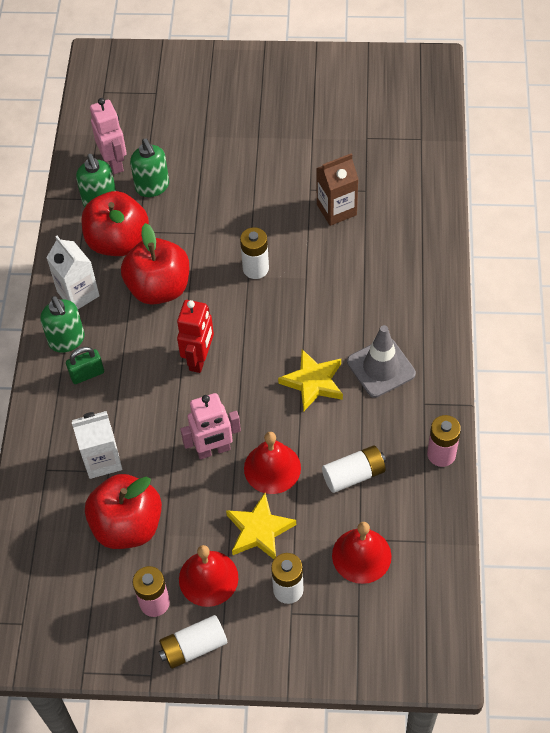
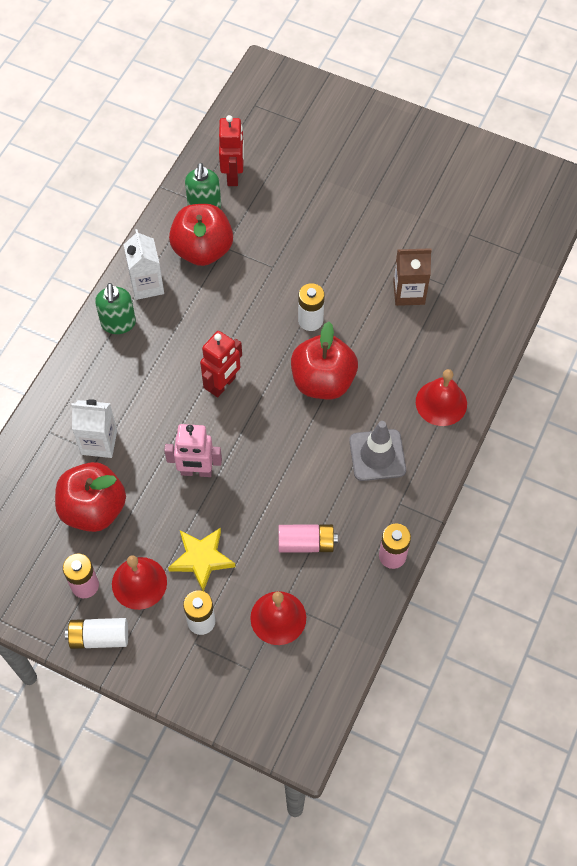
camera: 20 degrees right, 5 degrees up
(87, 374) = (121, 360): green padlock -> none
(114, 162) = (233, 175): pink robot -> red robot
(152, 187) = (256, 210): green soap dispenser -> none
(159, 288) = (218, 306): red apple -> red apple (323, 381)
(272, 468) = (239, 508): red bell -> red bell (441, 403)
(313, 382) = (311, 445): yellow star -> none
(354, 475) = (306, 543): white battery -> pink battery

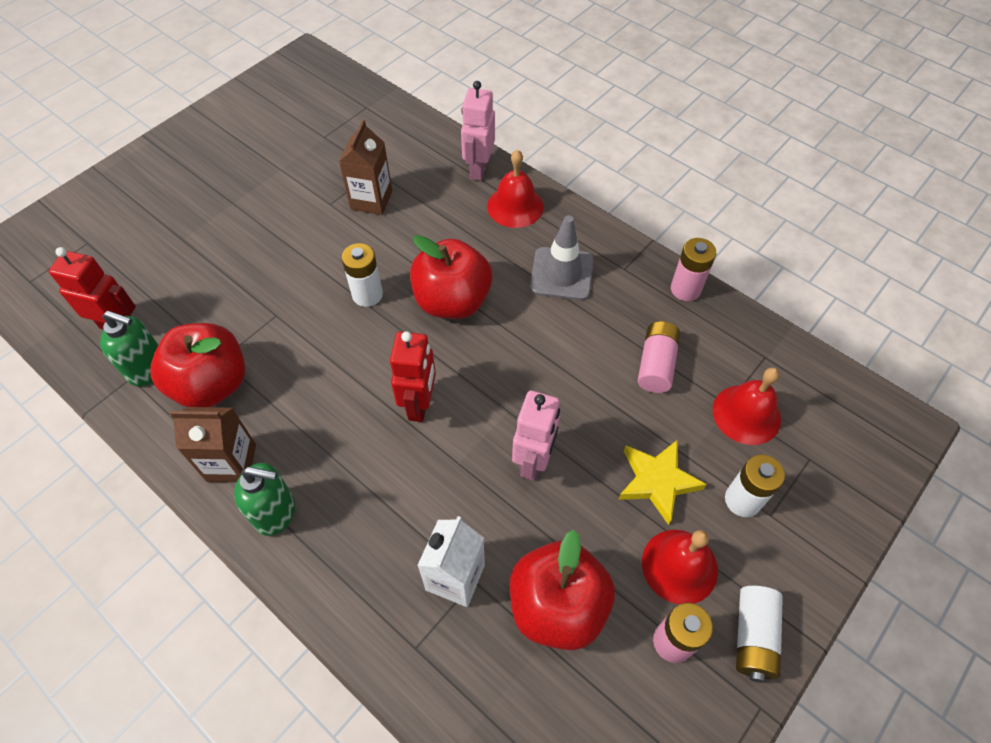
camera: 75 degrees left, 5 degrees down
(147, 285) = (231, 463): white carton -> brown carton
(222, 384) = (419, 404): red robot -> red robot turned 45 degrees clockwise
(475, 363) = (478, 169): none -> pink robot

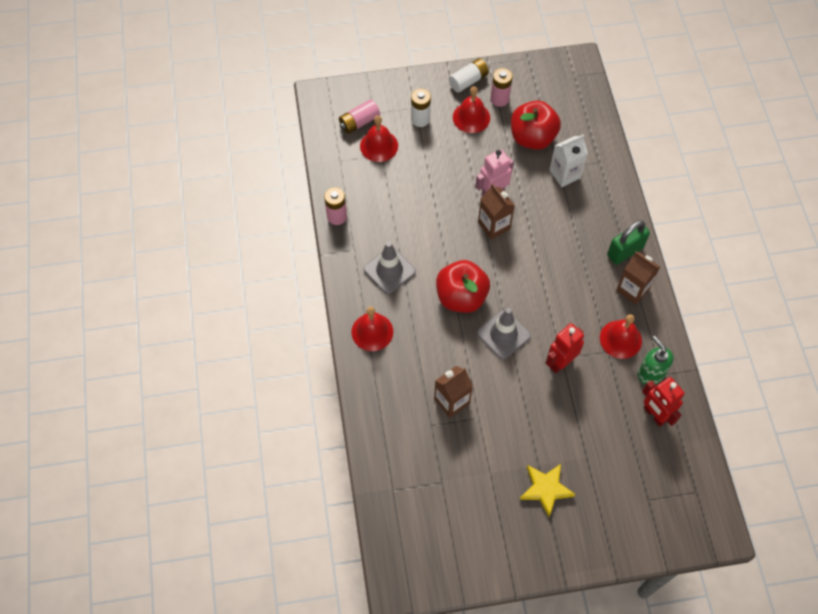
camera: 140 degrees left, 5 degrees up
(212, 384) = (620, 339): red apple -> red bell
(275, 512) = (625, 251): green soap dispenser -> green padlock
(367, 294) = (503, 334): white battery -> grey traffic cone
(419, 404) = (523, 254): red robot -> red robot (560, 362)
(478, 169) = (367, 376): pink robot -> none
(490, 416) = (494, 225): none -> brown carton
(656, 364) = (393, 193): pink battery -> pink battery (359, 122)
(657, 481) = (447, 149): yellow star -> yellow star (545, 489)

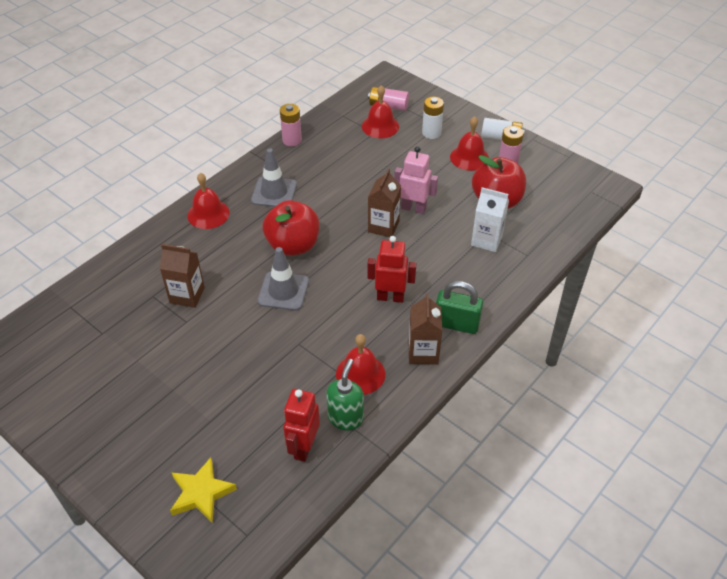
camera: 50 degrees right, 15 degrees down
(545, 489) = (151, 408): yellow star -> yellow star (201, 493)
(560, 362) = (293, 344): red robot -> red robot (390, 297)

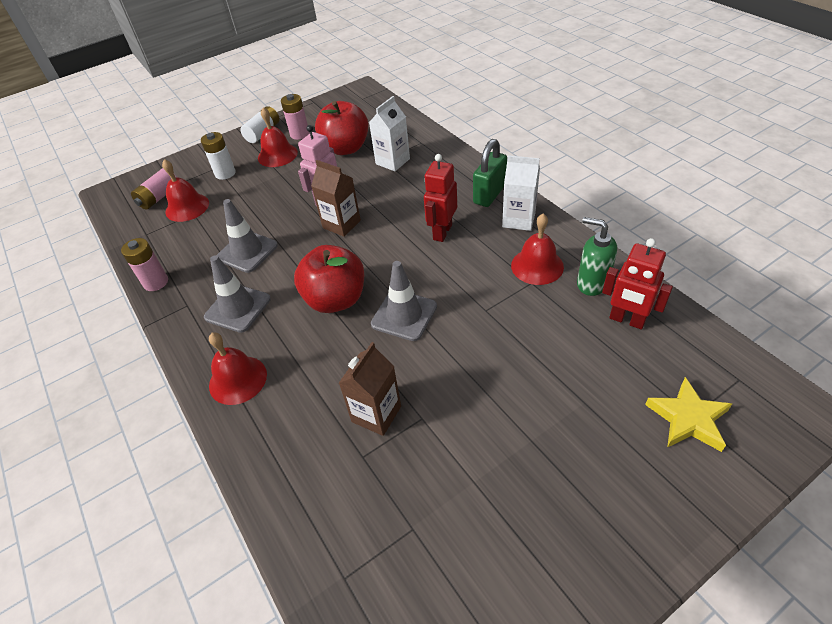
camera: 70 degrees left, 0 degrees up
(336, 178) = (247, 251): none -> grey traffic cone
(423, 352) = (519, 220): brown carton -> white carton

